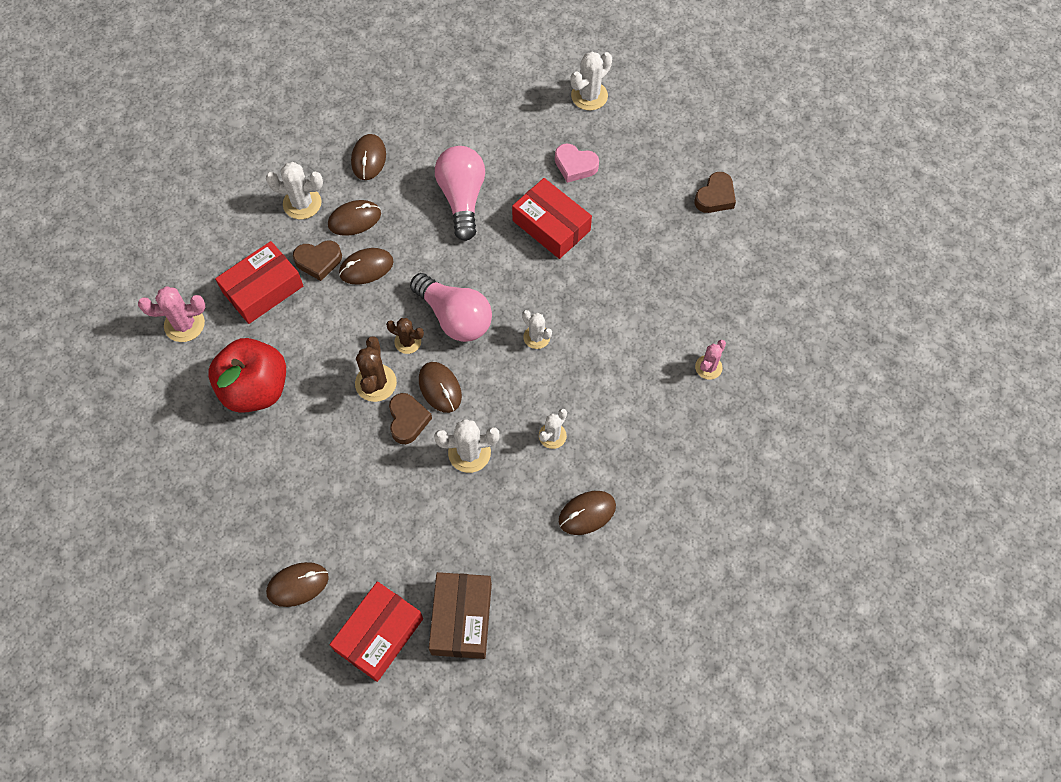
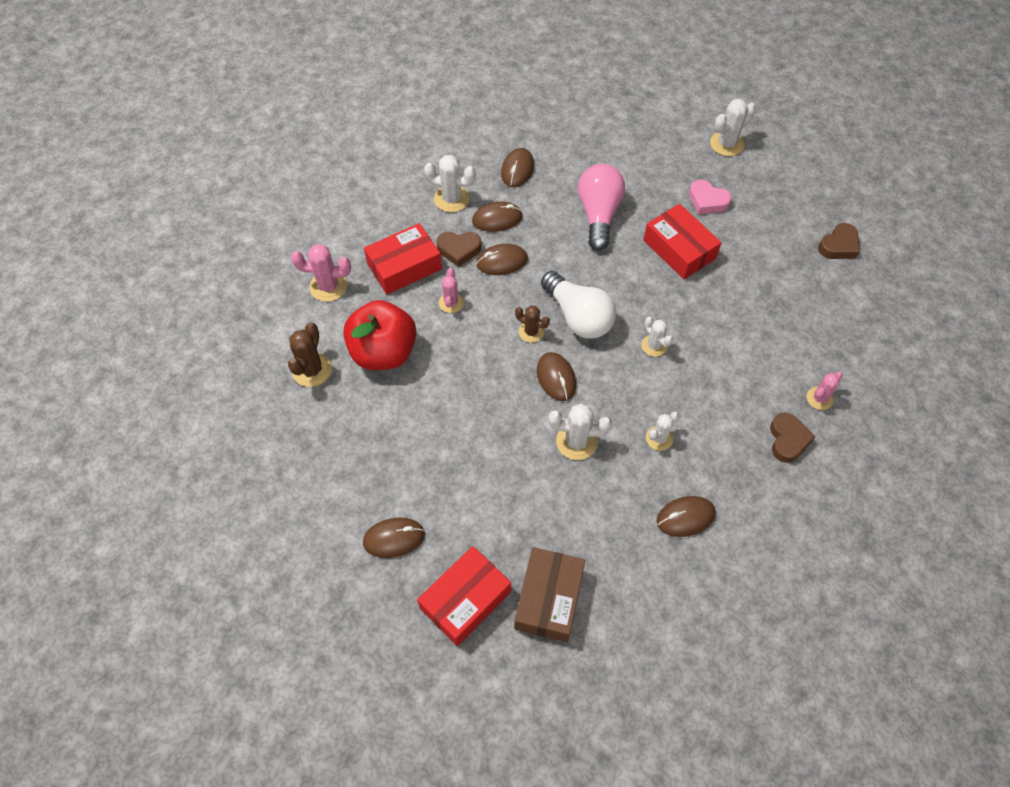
camera: 10 degrees right, 5 degrees down
(319, 322) = (451, 303): none -> pink cactus
(376, 383) = (496, 364): brown cactus -> brown cactus (312, 370)
(408, 420) = (521, 402): brown heart -> brown heart (787, 440)
(454, 317) = (578, 316): pink light bulb -> white light bulb

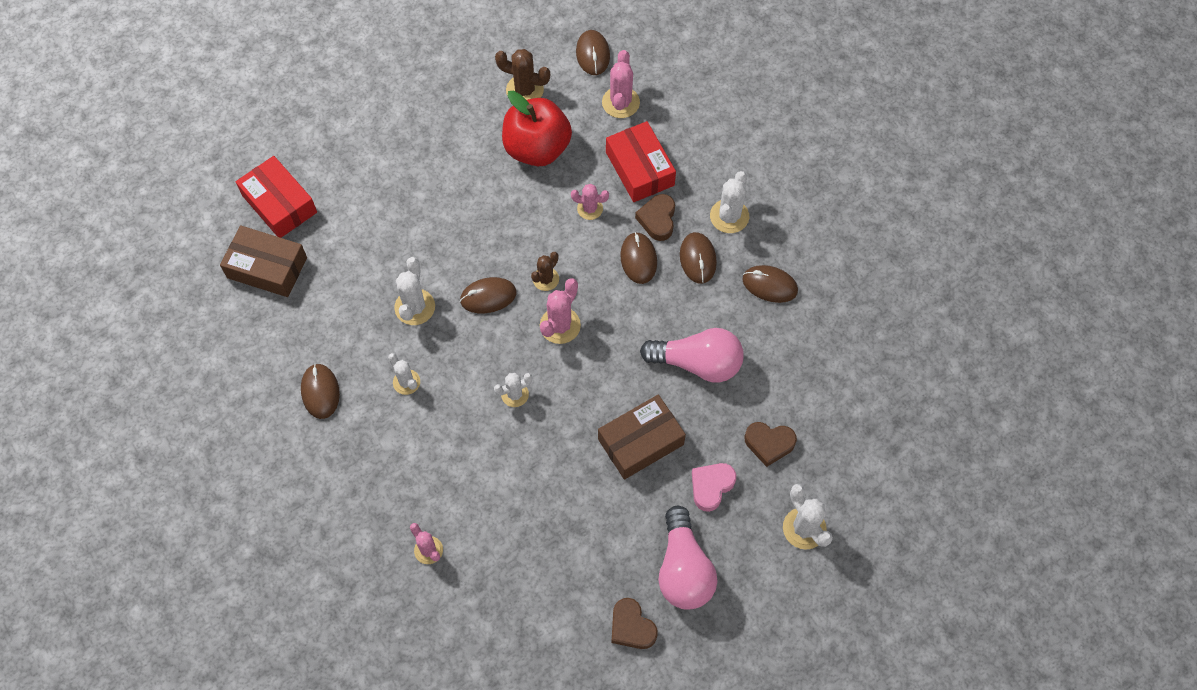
camera: 95 degrees right, 5 degrees up
(394, 538) = (345, 153): brown mouse -> brown mouse (593, 54)
(578, 316) = (560, 325): white light bulb -> pink cactus
(679, 249) = (640, 442): red box -> brown box
(781, 215) = (683, 569): none -> pink light bulb
(787, 440) = (385, 505): brown heart -> brown heart (769, 444)

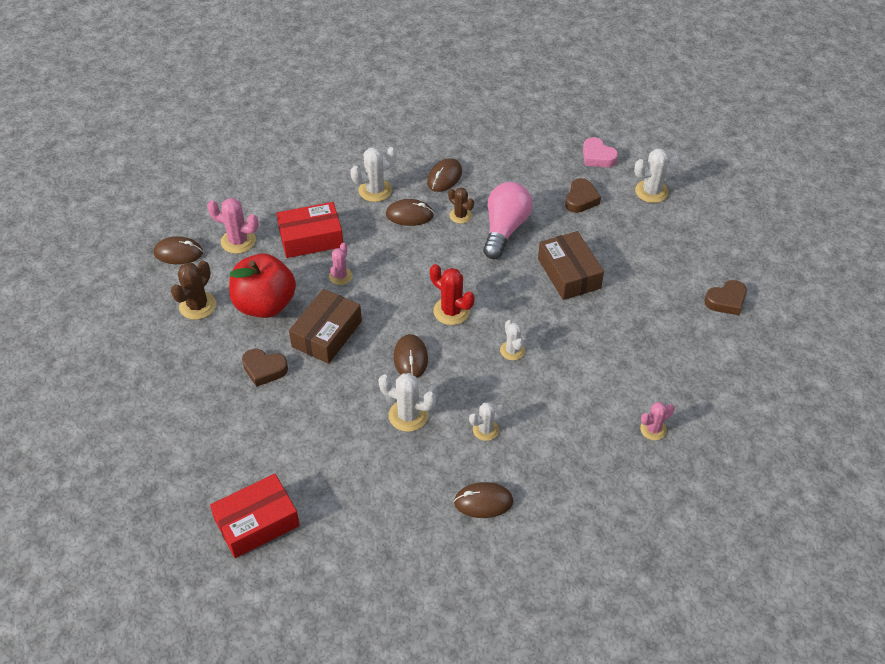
camera: 80 degrees left, 15 degrees down
(267, 268) = (331, 540): brown box -> brown box (327, 334)
(546, 279) = (403, 315): brown cactus -> brown cactus (460, 215)
(560, 325) = (451, 311): pink cactus -> red cactus
(638, 259) = (400, 251): brown mouse -> none
(657, 219) = (365, 234): brown heart -> brown heart (264, 369)
(683, 569) = (680, 263): pink light bulb -> none
(711, 486) = (613, 237): pink heart -> pink heart (597, 157)
(729, 216) = (375, 190): white cactus -> white cactus turned 60 degrees counterclockwise

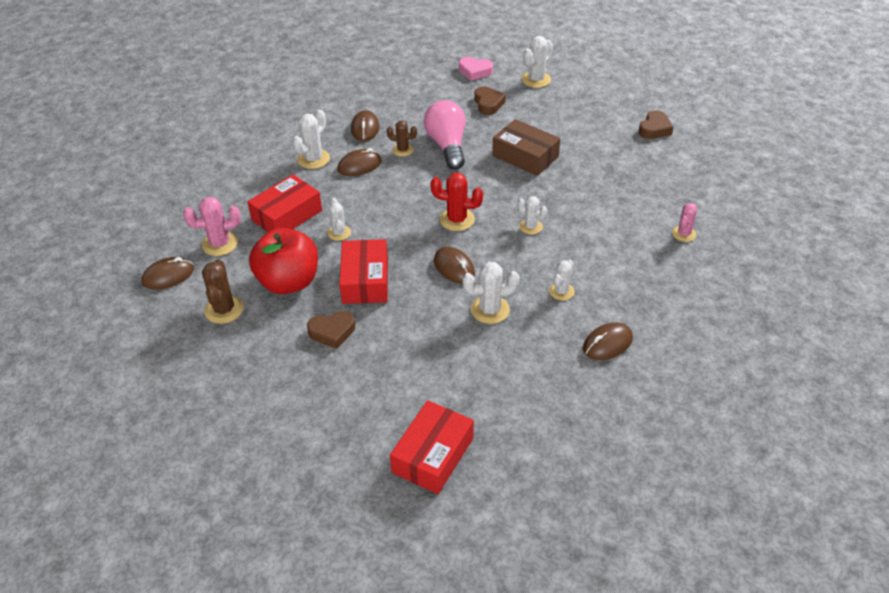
camera: 30 degrees left, 5 degrees down
(327, 334) = (365, 280): brown box -> red box
(340, 276) = (339, 233): pink cactus -> white cactus

